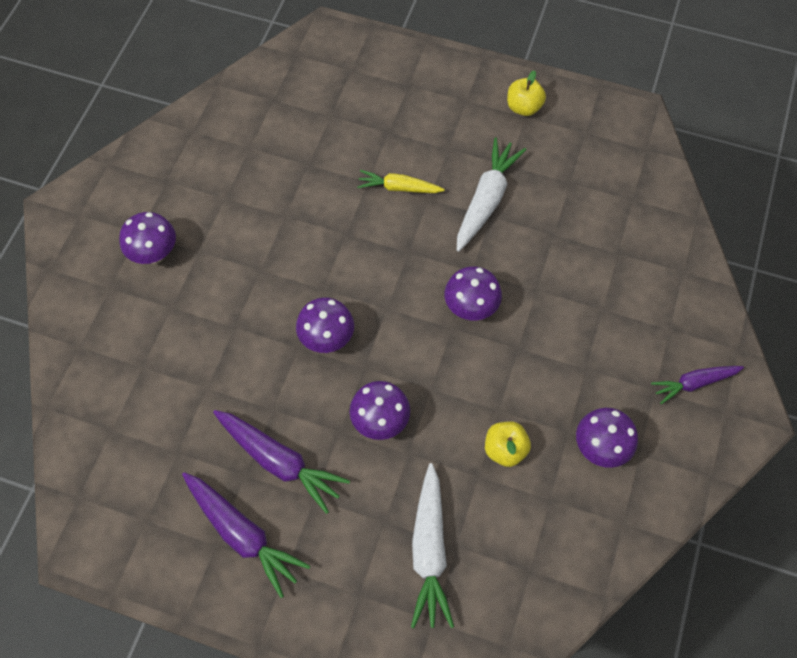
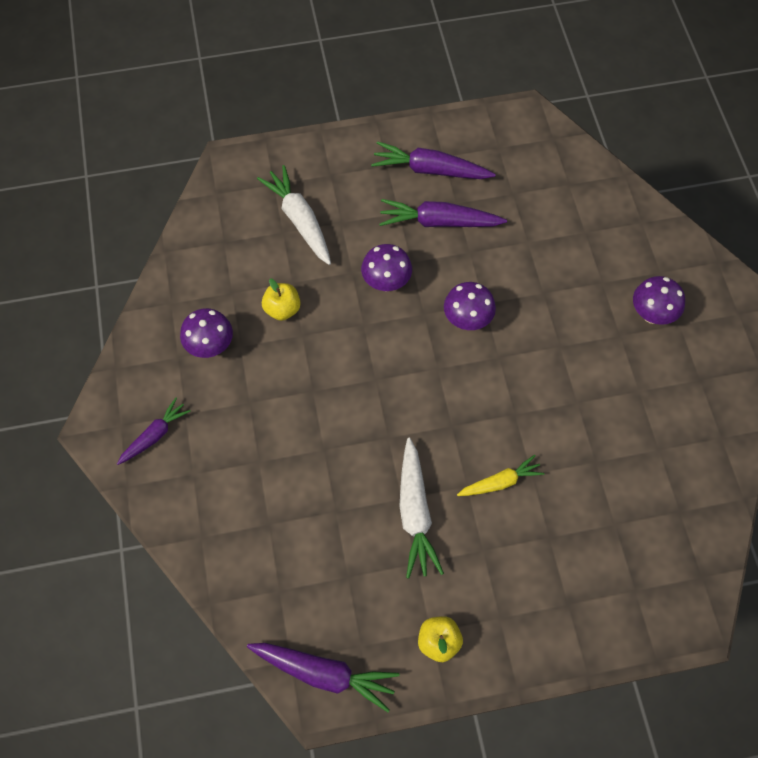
camera: 150 degrees right, 0 degrees up
(471, 308) = (370, 404): purple mushroom -> none
(624, 128) = (324, 674): none -> purple carrot

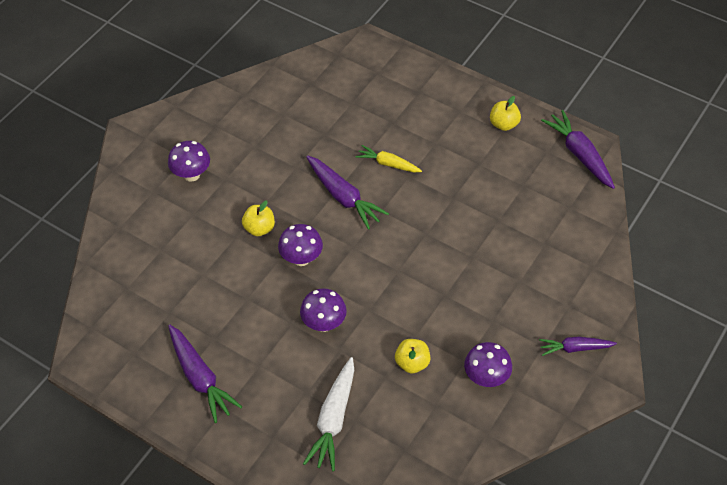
camera: 135 degrees left, 10 degrees down
(415, 513) = (453, 185): white carrot -> none
(439, 222) = (241, 335): purple carrot -> purple carrot (343, 197)
(533, 316) = (259, 228): none -> yellow apple

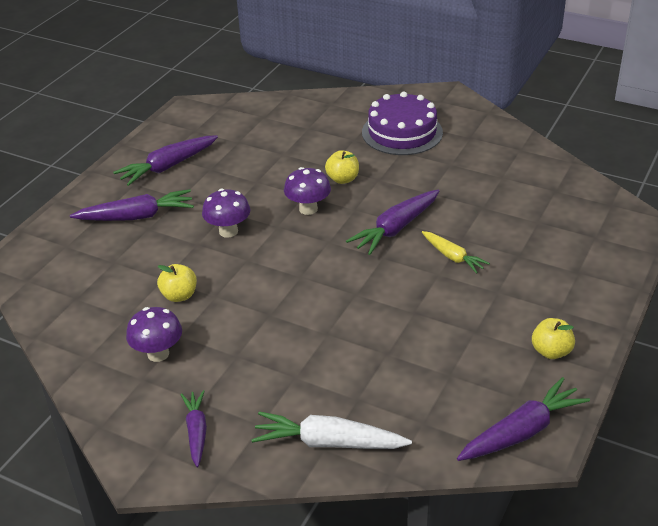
camera: 85 degrees right, 15 degrees down
(191, 175) = (402, 132): purple mushroom -> purple cake
(284, 404) = (136, 216): none -> purple carrot
(333, 419) = (116, 248): white carrot -> white carrot (328, 442)
(388, 164) = (452, 257): yellow carrot -> yellow carrot turned 120 degrees clockwise

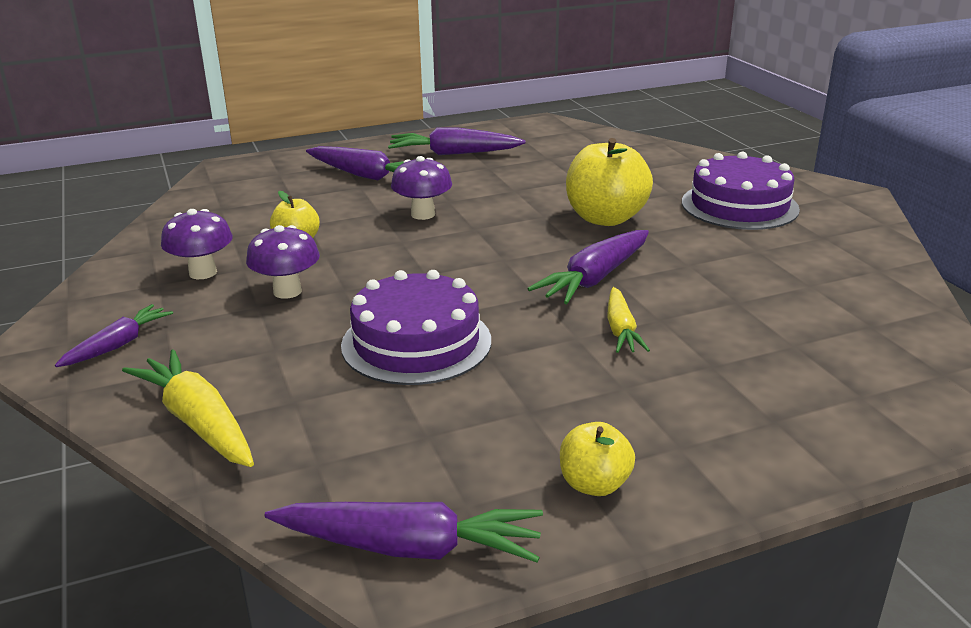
camera: 40 degrees right, 10 degrees down
(308, 209) = (528, 227): purple mushroom -> purple mushroom (287, 291)
(328, 442) = (198, 422): white carrot -> yellow carrot
(342, 179) = (605, 218): yellow apple -> yellow apple, size x1.84
(365, 325) = (416, 342): none -> purple cake
(396, 229) = (595, 278): purple carrot -> purple carrot turned 45 degrees counterclockwise

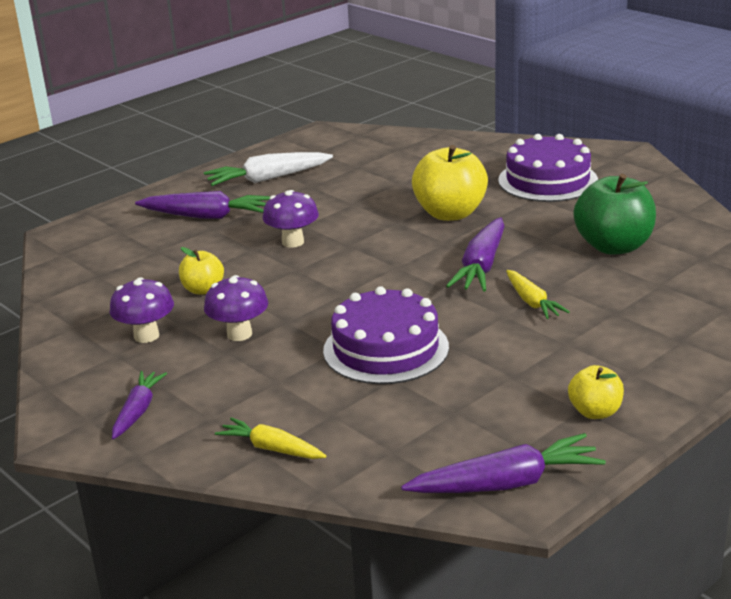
camera: 20 degrees left, 0 degrees up
(198, 422) = (272, 448): yellow carrot -> yellow carrot, size x0.63
(454, 153) = (268, 179): purple carrot -> white carrot
(765, 289) = (613, 246): none -> green apple

